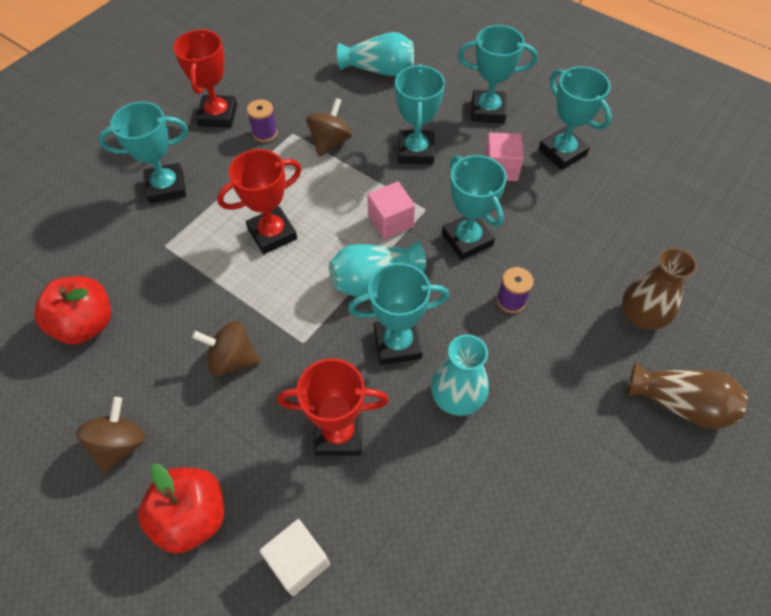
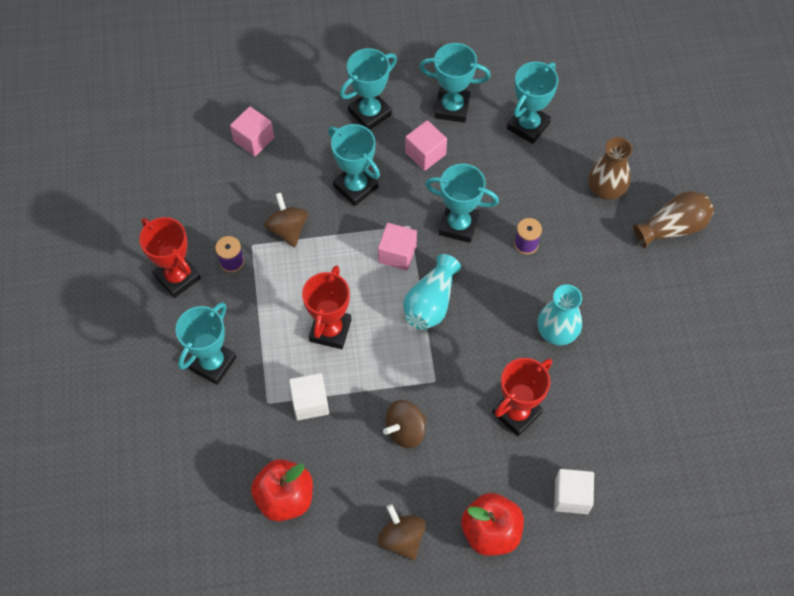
camera: 45 degrees left, 5 degrees up
(192, 272) = (310, 402): none -> white cube
(379, 70) = (254, 139): turquoise vase -> pink cube
(397, 344) = (490, 331): turquoise trophy -> turquoise trophy (528, 126)

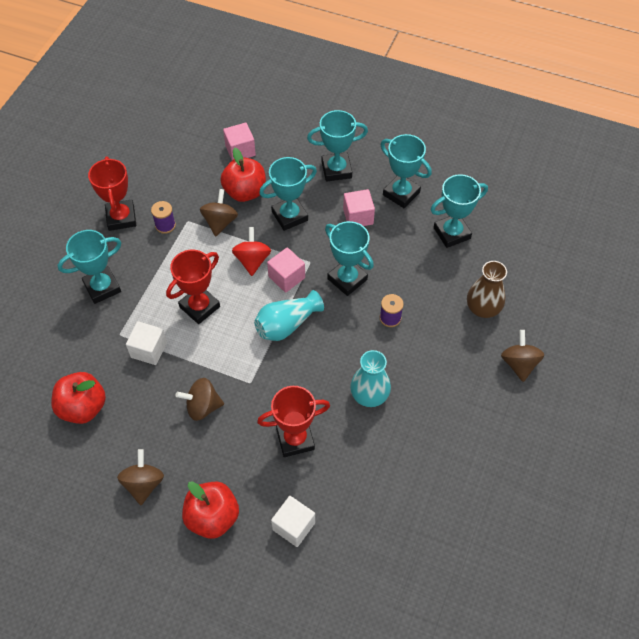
camera: 30 degrees right, 5 degrees down
(291, 183) = (245, 192): none -> red apple
(350, 254) = (252, 260): none -> red spinning top
(355, 187) = (289, 216): turquoise trophy -> turquoise trophy turned 75 degrees clockwise
(672, 227) = (519, 364): brown vase -> brown spinning top

